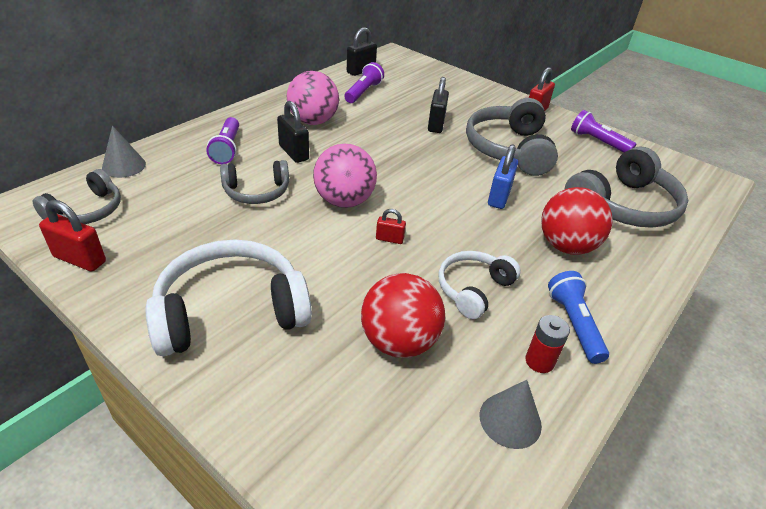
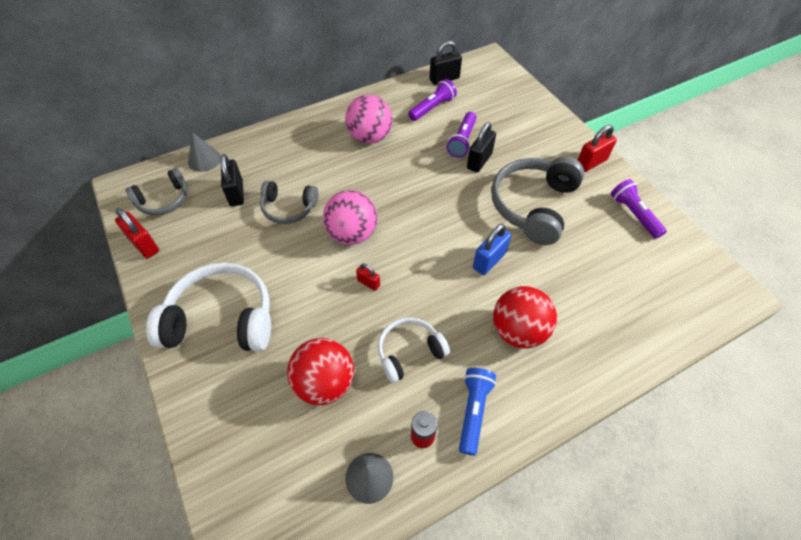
camera: 25 degrees right, 15 degrees up
(227, 149) = (286, 156): purple flashlight -> purple flashlight (462, 141)
(293, 153) = (336, 171): black padlock -> black padlock (236, 193)
(622, 206) = (605, 299): grey headphones -> none

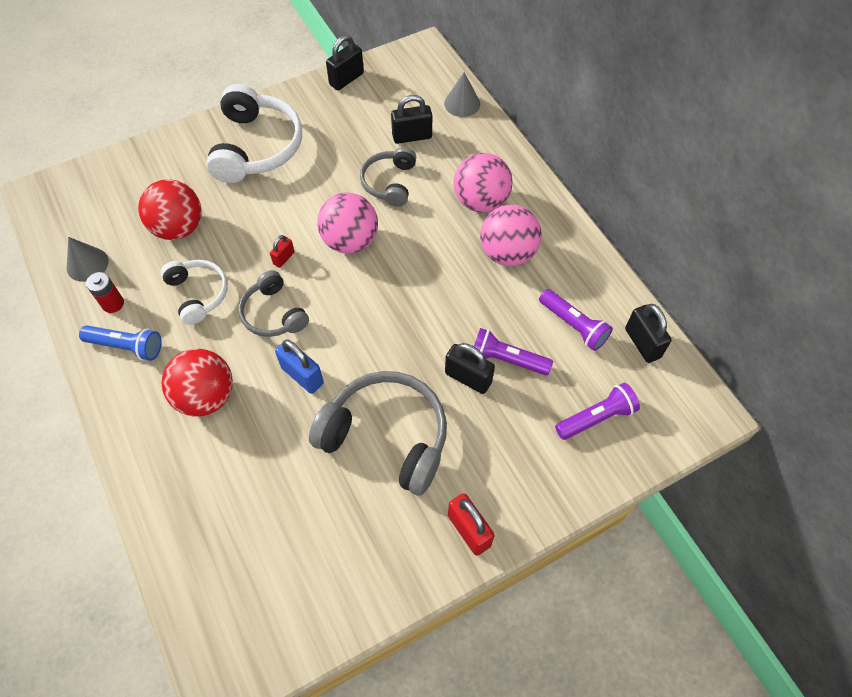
camera: 90 degrees right, 5 degrees up
(144, 245) = (346, 79): red padlock -> black padlock
(164, 200) = (403, 82): grey headphones -> grey headphones (274, 313)
(317, 150) = (481, 201): none -> pink ball
(634, 214) = (366, 570): purple flashlight -> purple flashlight (596, 418)

